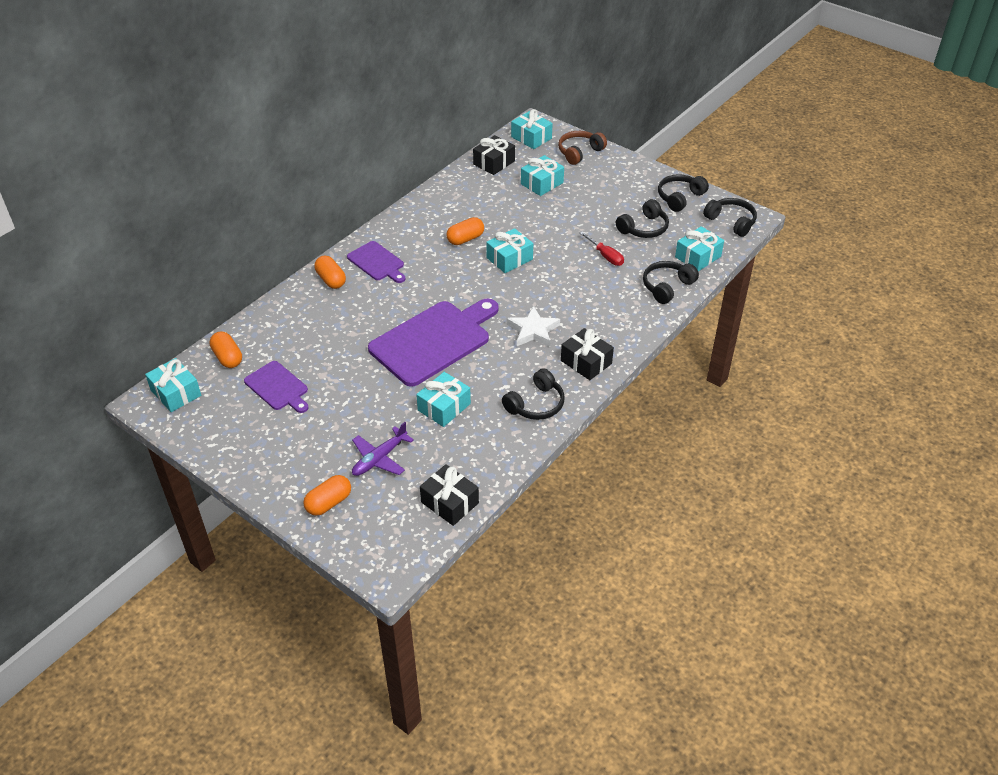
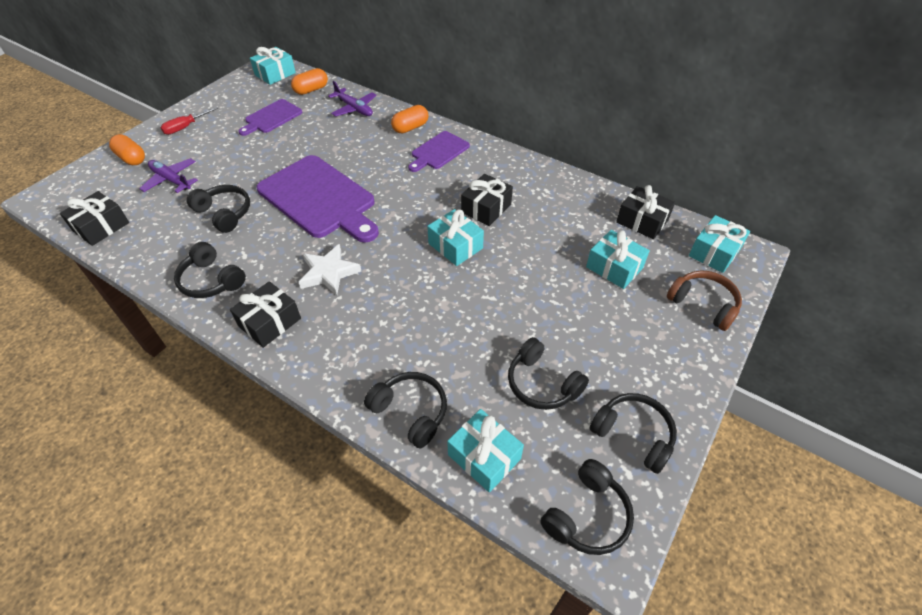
camera: 85 degrees right, 5 degrees up
(281, 321) = (354, 108): none -> purple plane
(444, 407) = (224, 213): turquoise gift -> black headphones
(465, 239) = (486, 208): orange capsule -> black gift
(606, 256) = (471, 339): red screwdriver -> red screwdriver (185, 127)

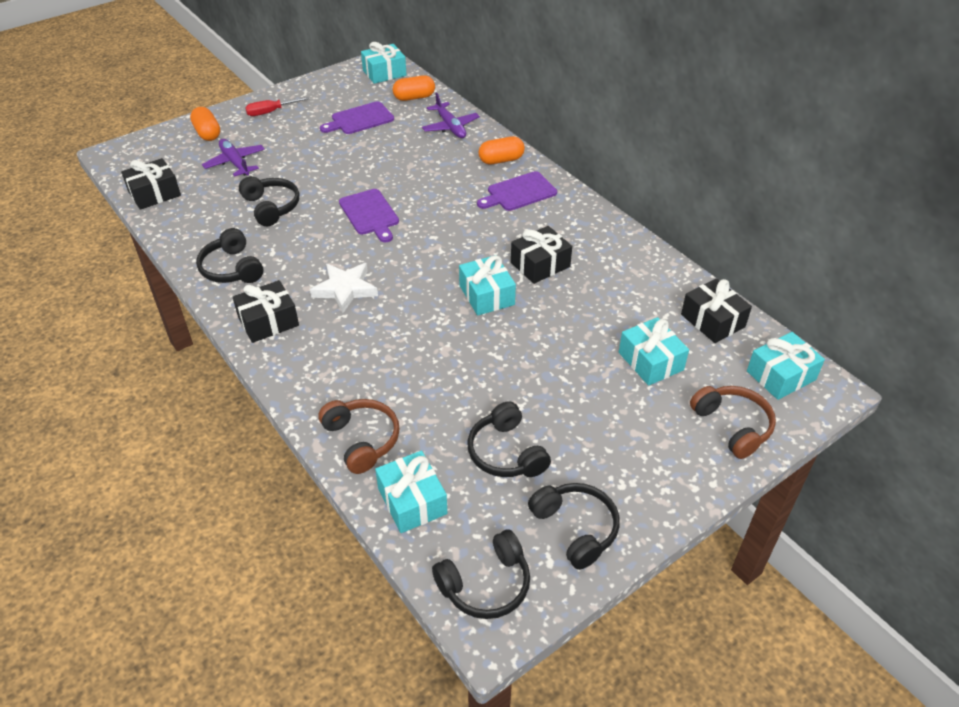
camera: 20 degrees right, 5 degrees down
(319, 199) = (370, 214): purple cutting board -> purple cutting board, size x0.53
(410, 412) = (361, 440): black headphones -> brown headphones

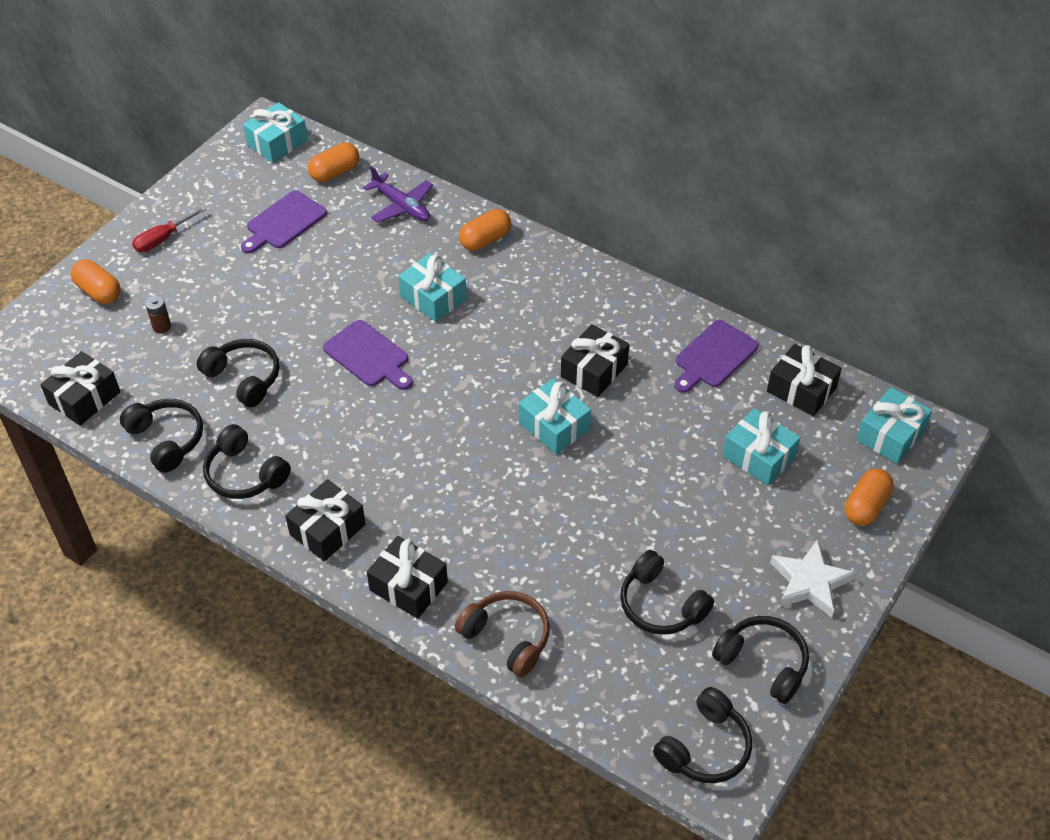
camera: 20 degrees left, 5 degrees up
(192, 232) = (166, 440): none -> black headphones
(235, 163) = (162, 327): purple plane -> brown battery
(305, 378) = (408, 586): none -> black gift
(345, 289) = (393, 463): white star -> white star (809, 582)
(412, 501) = (593, 687): turquoise gift -> turquoise gift (433, 297)
(519, 192) = (527, 280): purple cutting board -> purple cutting board (714, 356)
(732, 426) = (865, 506): brown headphones -> orange capsule

